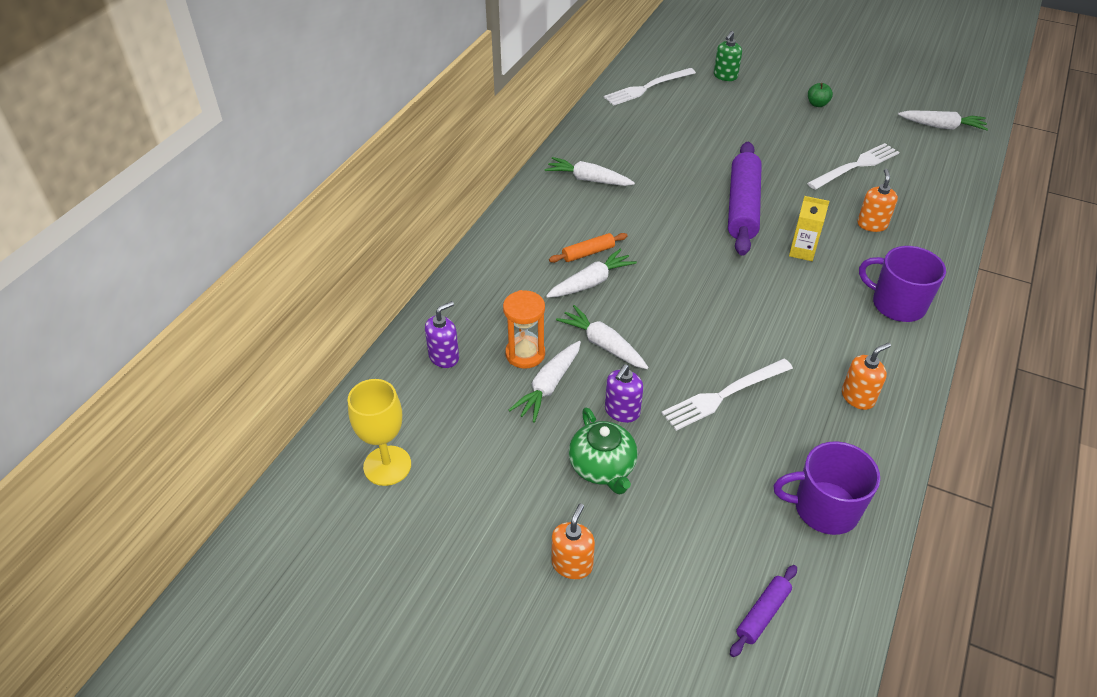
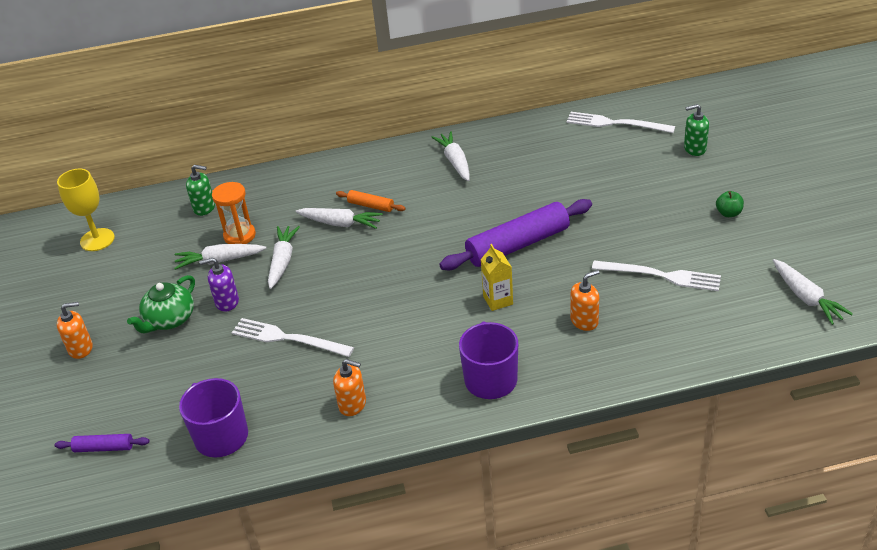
camera: 55 degrees right, 5 degrees down
(444, 357) = (204, 208): purple soap dispenser -> green soap dispenser

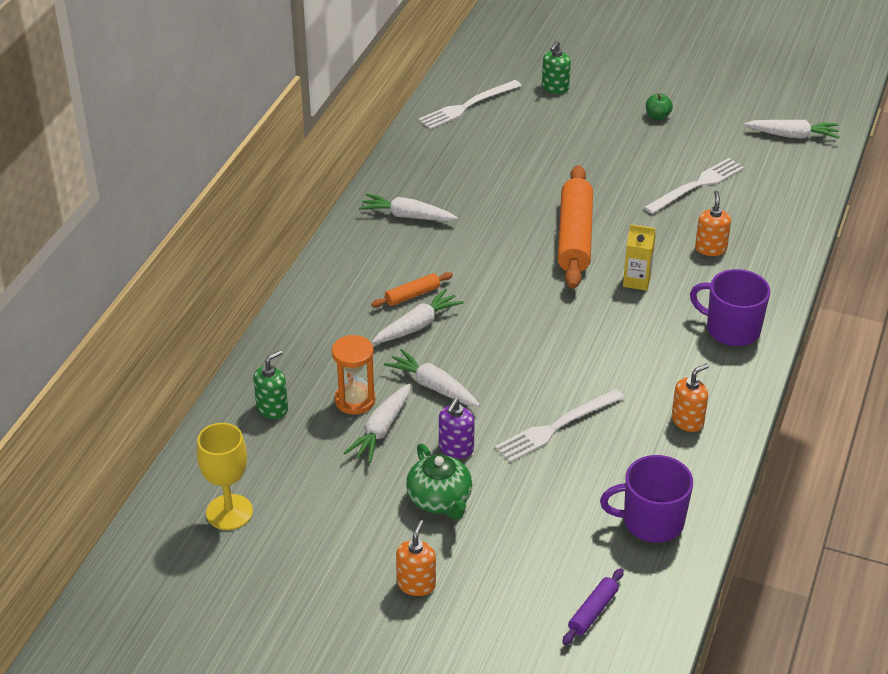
camera: 60 degrees left, 0 degrees up
(518, 245) = (575, 237): purple rolling pin -> orange rolling pin

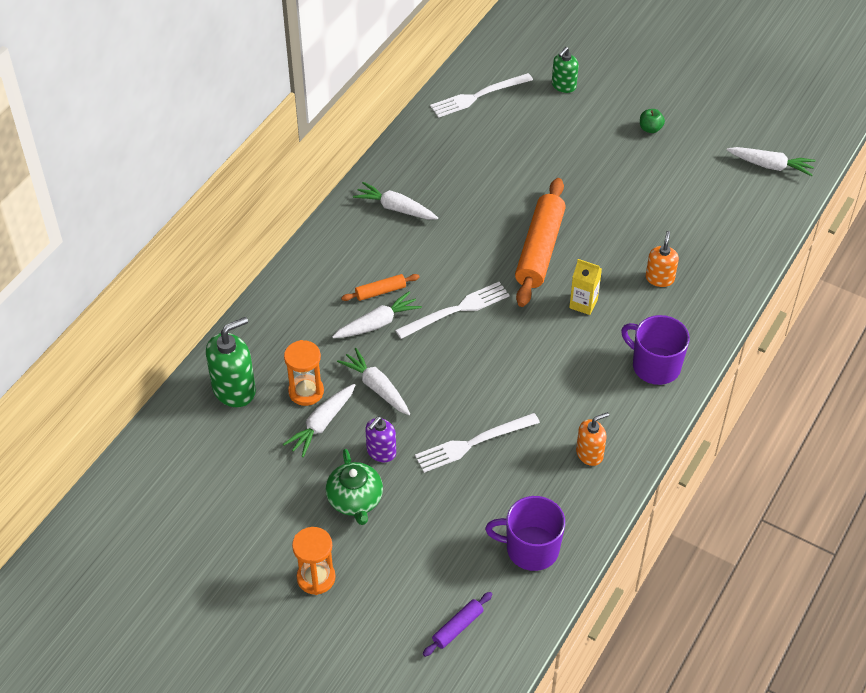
camera: 10 degrees right, 10 degrees up
(229, 512) = (176, 485): yellow goblet -> none
(272, 408) = (234, 389): green soap dispenser -> green soap dispenser, size x1.64
(416, 584) = (316, 578): orange soap dispenser -> orange hourglass
(696, 185) = (666, 209): white fork -> white fork (456, 310)

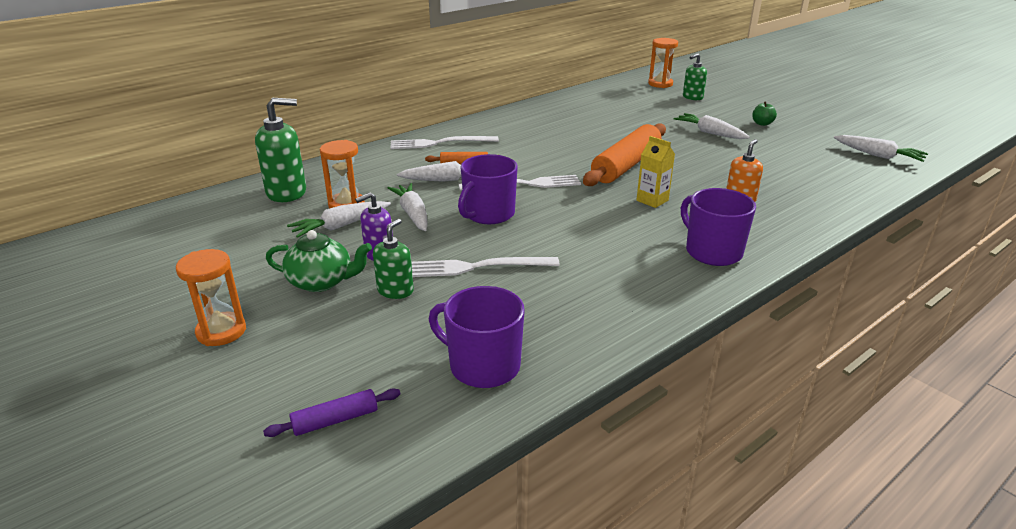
camera: 20 degrees right, 20 degrees down
(355, 500) = (321, 282): green teapot -> green teapot turned 90 degrees counterclockwise
(395, 208) = (512, 128): white carrot -> white carrot (710, 133)
(422, 492) = (395, 290): none -> green soap dispenser
(445, 367) = (488, 214): none -> purple mug
(478, 96) = (618, 93): white fork -> white fork (440, 143)
(518, 61) = (660, 84): none -> orange hourglass
(589, 454) = (603, 301): orange soap dispenser -> none

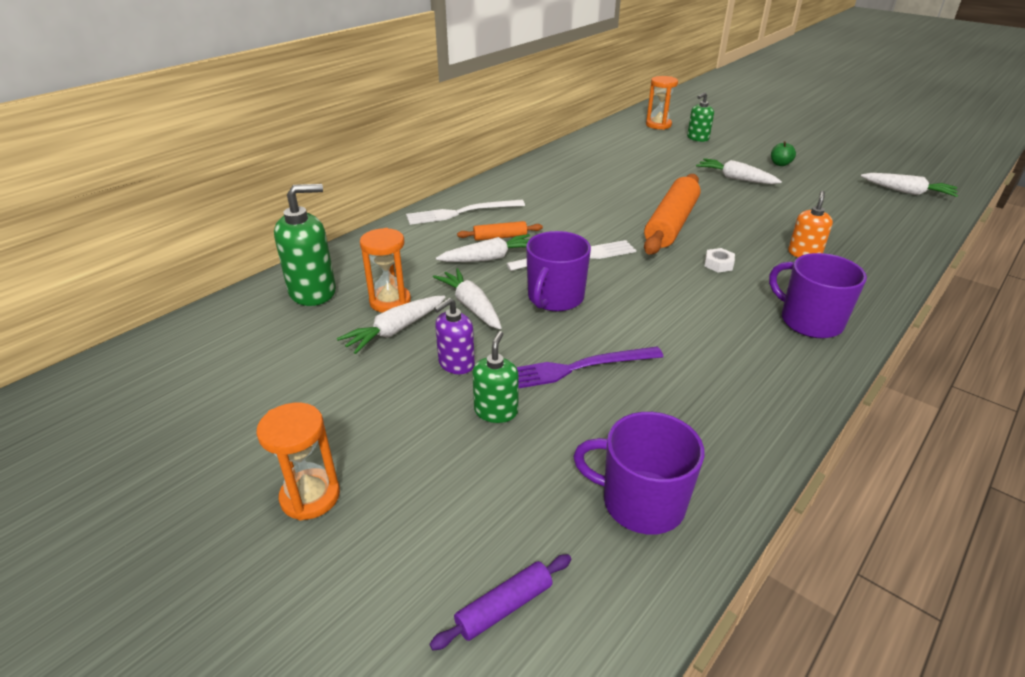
camera: 10 degrees left, 5 degrees up
(321, 282) = (404, 409): green teapot -> none
(478, 267) = (575, 368): white fork -> purple fork
(652, 200) = (718, 264): yellow carton -> white nut

